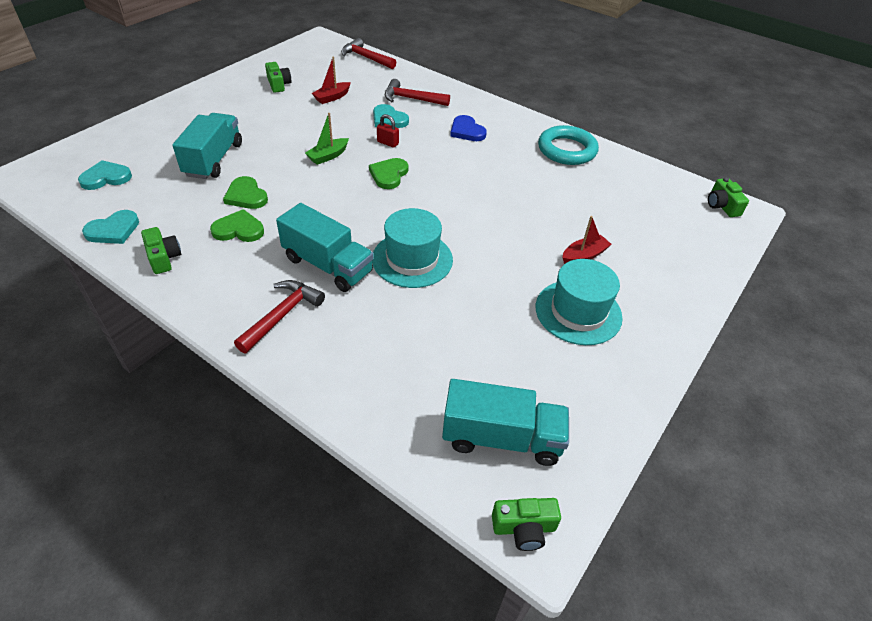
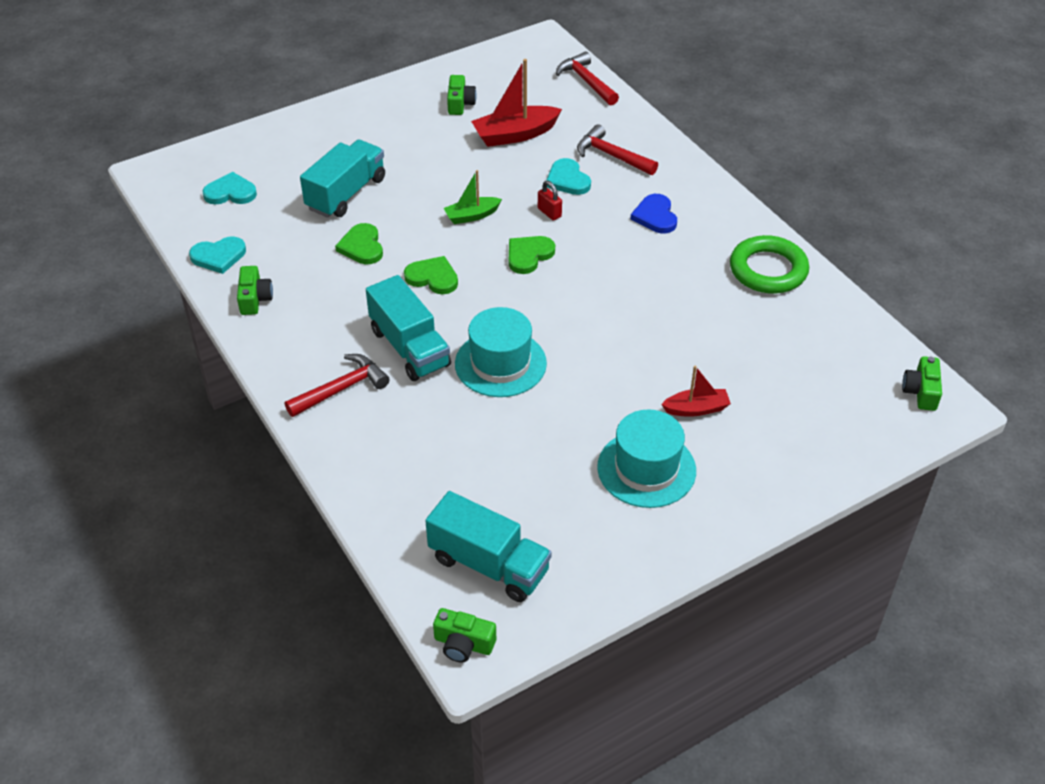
camera: 25 degrees right, 0 degrees up
(239, 229) = (338, 285): green heart -> green heart (433, 277)
(332, 97) = (515, 135): red boat -> red boat, size x1.66
(566, 150) = (768, 270): turquoise ring -> green ring

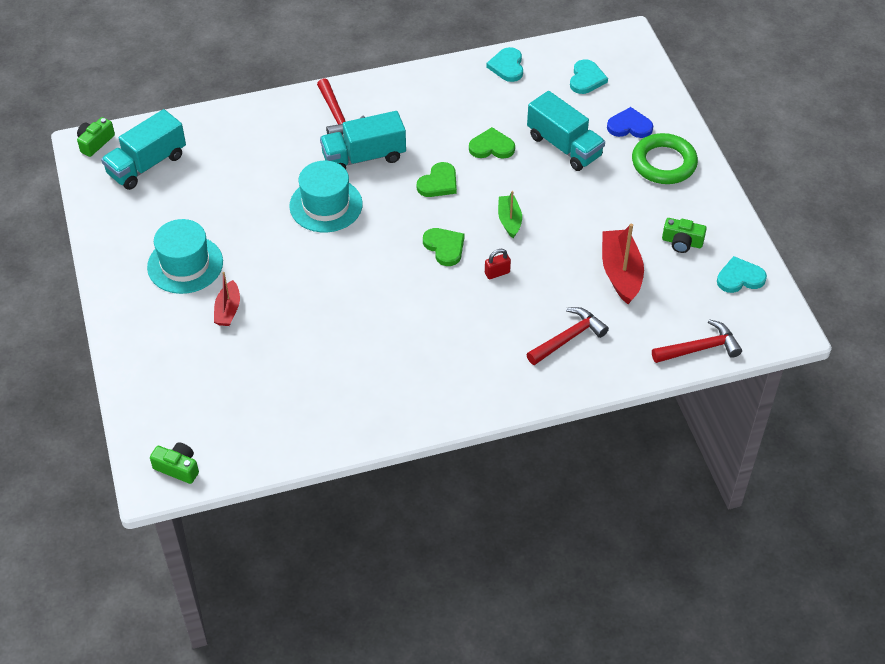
camera: 105 degrees right, 5 degrees up
(255, 299) = (451, 81): green camera -> none
(567, 180) = (540, 296): turquoise heart -> turquoise heart (740, 278)
(655, 216) = (468, 347): blue heart -> blue heart (629, 126)
(768, 270) = (366, 409): green ring -> green ring (664, 163)

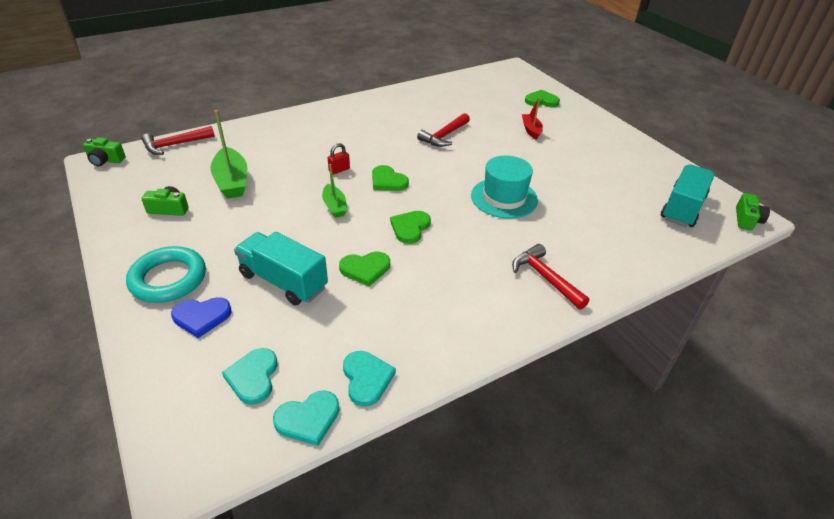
camera: 165 degrees right, 10 degrees down
(170, 373) = (541, 101): none -> green heart
(178, 468) = (505, 71): green camera -> green camera (105, 160)
(185, 264) = (583, 149): turquoise hat -> none
(364, 157) = (493, 240): turquoise truck -> none
(568, 338) = (278, 140): red hammer -> red hammer (444, 136)
(621, 273) = (232, 181): red boat -> green boat
(664, 163) = (168, 279): green ring -> turquoise ring
(740, 278) = (122, 190): turquoise heart -> turquoise heart (308, 419)

